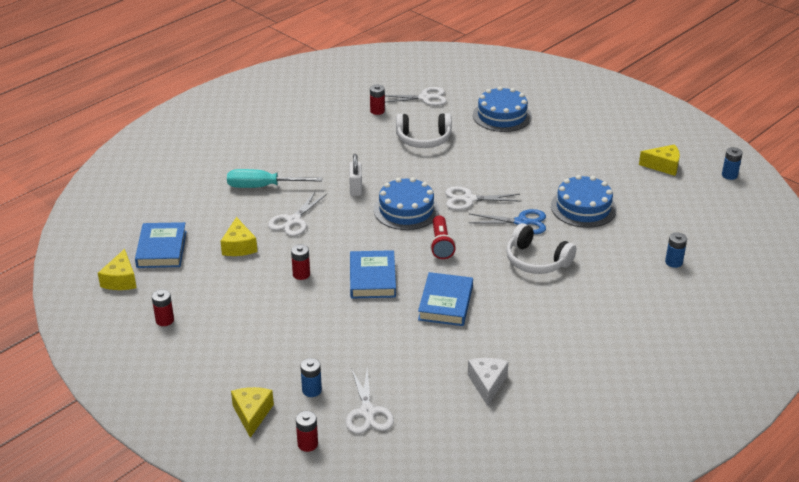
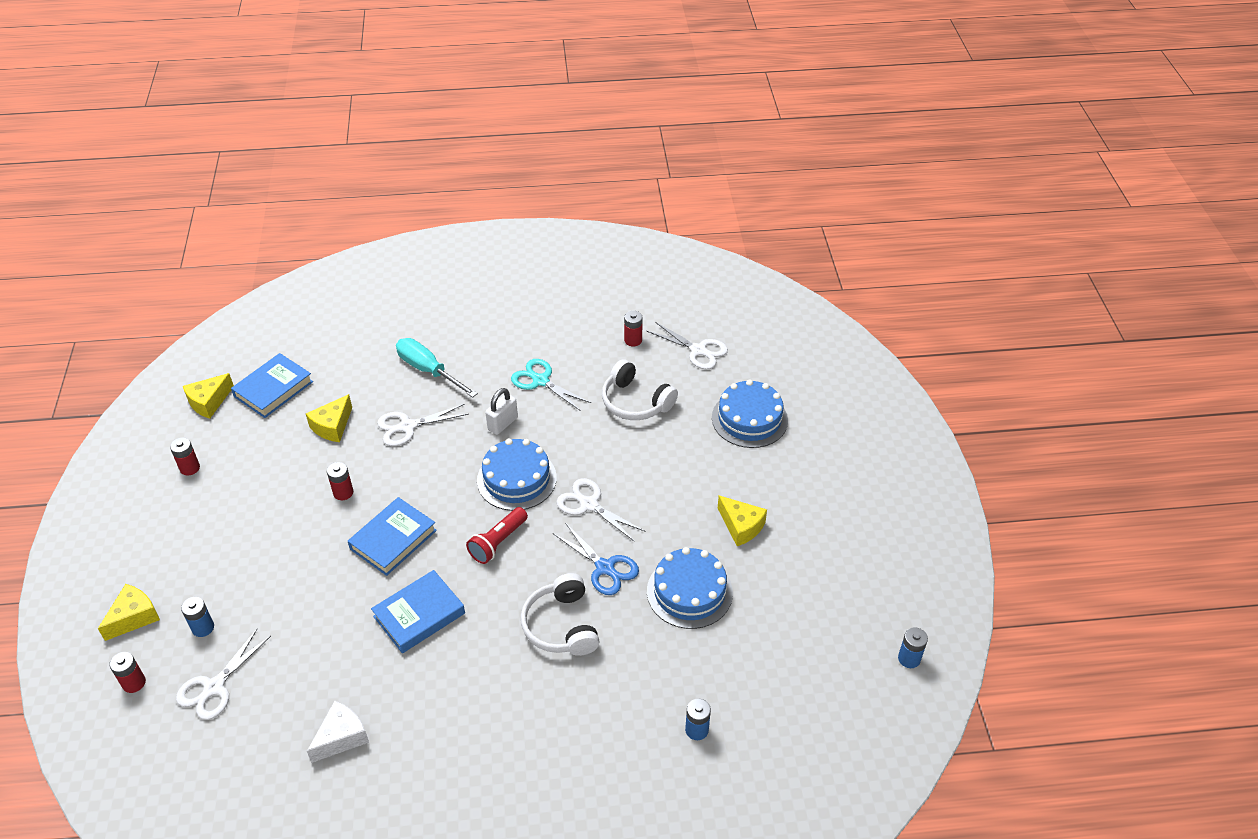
camera: 40 degrees right, 10 degrees up
(348, 157) = (541, 381): none -> turquoise scissors
(663, 166) = (846, 595): yellow cheese -> yellow cheese (741, 526)

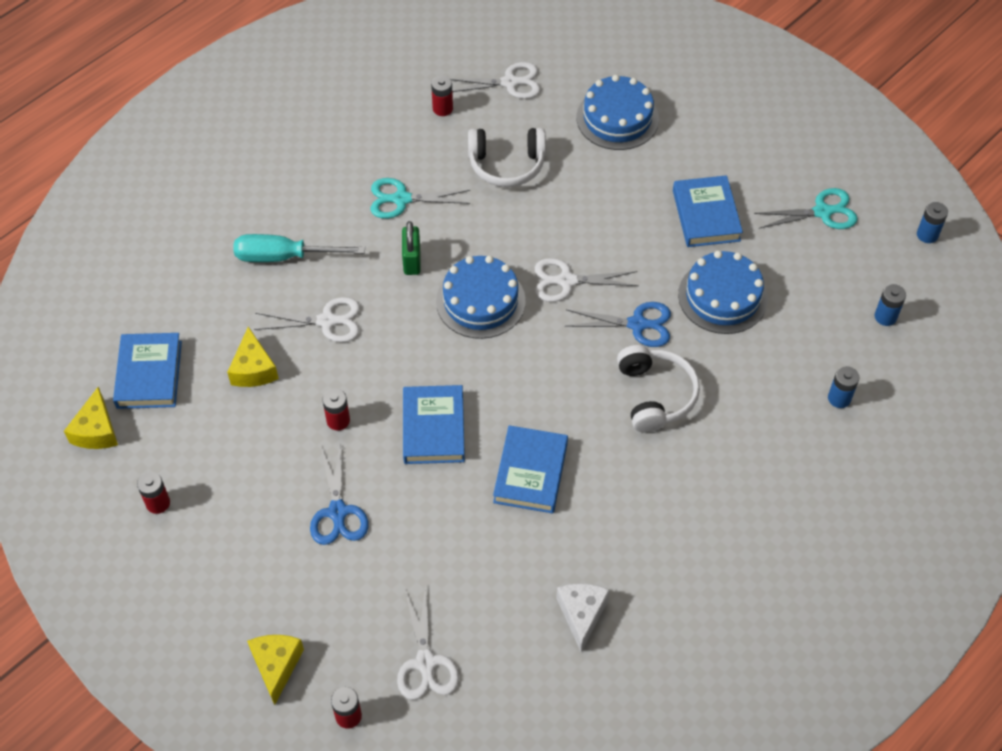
camera: 40 degrees left, 10 degrees up
(203, 628) = (353, 625): blue battery -> blue battery (885, 317)
(277, 549) = (338, 512): none -> blue scissors
(408, 426) = (327, 321): white scissors -> white scissors turned 120 degrees counterclockwise
(498, 542) = (527, 366): red flashlight -> none
(502, 424) = (412, 260): white padlock -> green padlock
(562, 625) = (655, 395): white headphones -> white headphones turned 135 degrees counterclockwise
(741, 526) = (706, 215): yellow cheese -> blue book
(837, 583) = (822, 212): none -> turquoise scissors

